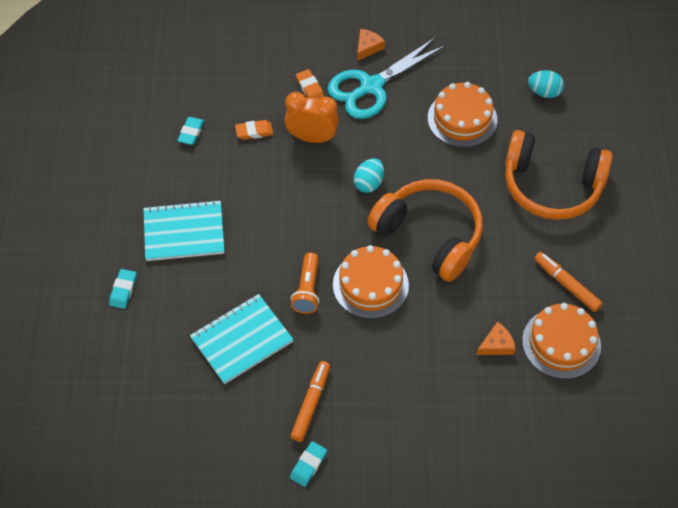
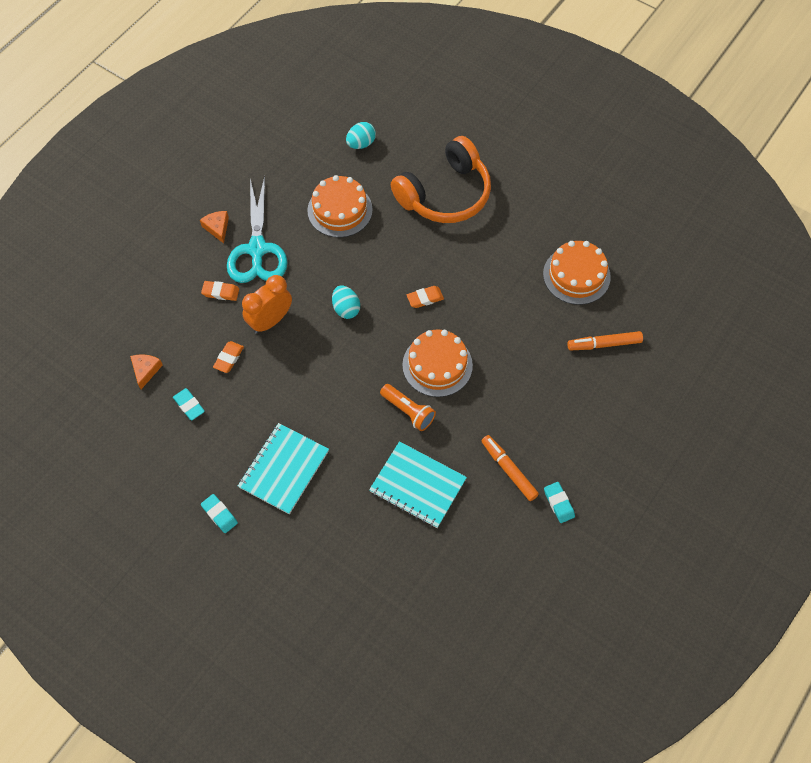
camera: 55 degrees left, 5 degrees up
(123, 290) = (303, 549): turquoise eraser -> turquoise eraser (219, 514)
(241, 340) = (417, 485): turquoise notebook -> turquoise notebook turned 60 degrees counterclockwise
(429, 235) = (425, 298): orange headphones -> orange eraser
(496, 345) = (548, 316): orange cheese -> orange cheese (145, 370)
(566, 285) = (533, 240): orange marker -> orange marker (604, 344)

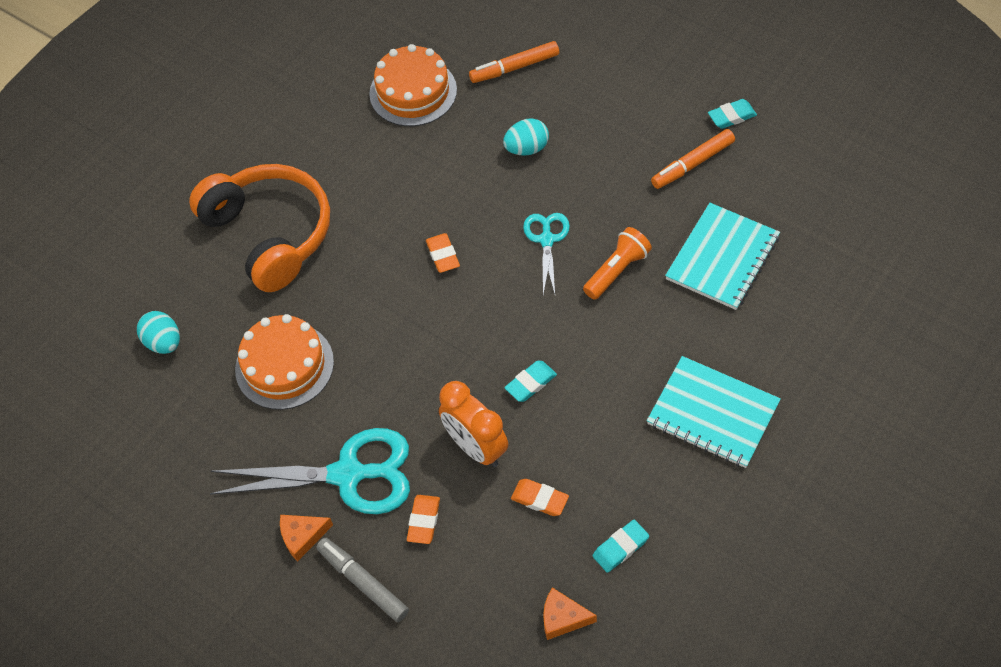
camera: 85 degrees left, 5 degrees down
(183, 261) = (363, 582): none -> grey marker
(219, 514) = (788, 490): turquoise eraser -> turquoise eraser (531, 383)
(346, 309) = (457, 350): turquoise egg -> turquoise egg (527, 148)
(437, 365) = (547, 240): orange cake -> turquoise scissors
(604, 344) = (514, 68): orange marker -> orange marker turned 75 degrees clockwise

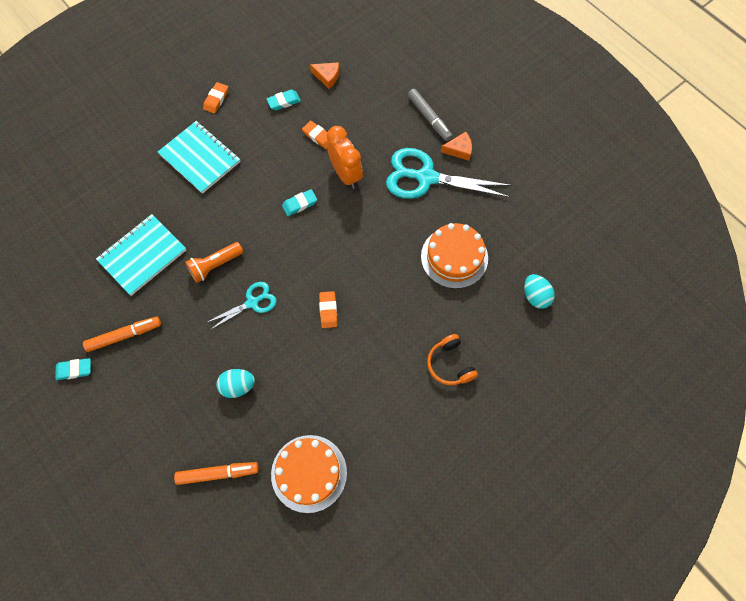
camera: 170 degrees left, 10 degrees up
(269, 234) = (450, 364): orange headphones -> orange headphones, size x0.48
(424, 521) = (387, 141): orange eraser -> orange eraser (216, 99)
(547, 240) = (252, 302): turquoise scissors -> turquoise scissors turned 135 degrees counterclockwise

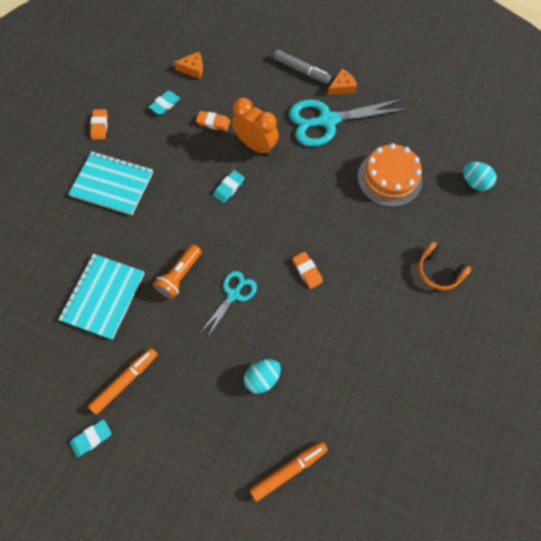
camera: 25 degrees left, 0 degrees up
(309, 473) = (372, 427): orange cake -> none

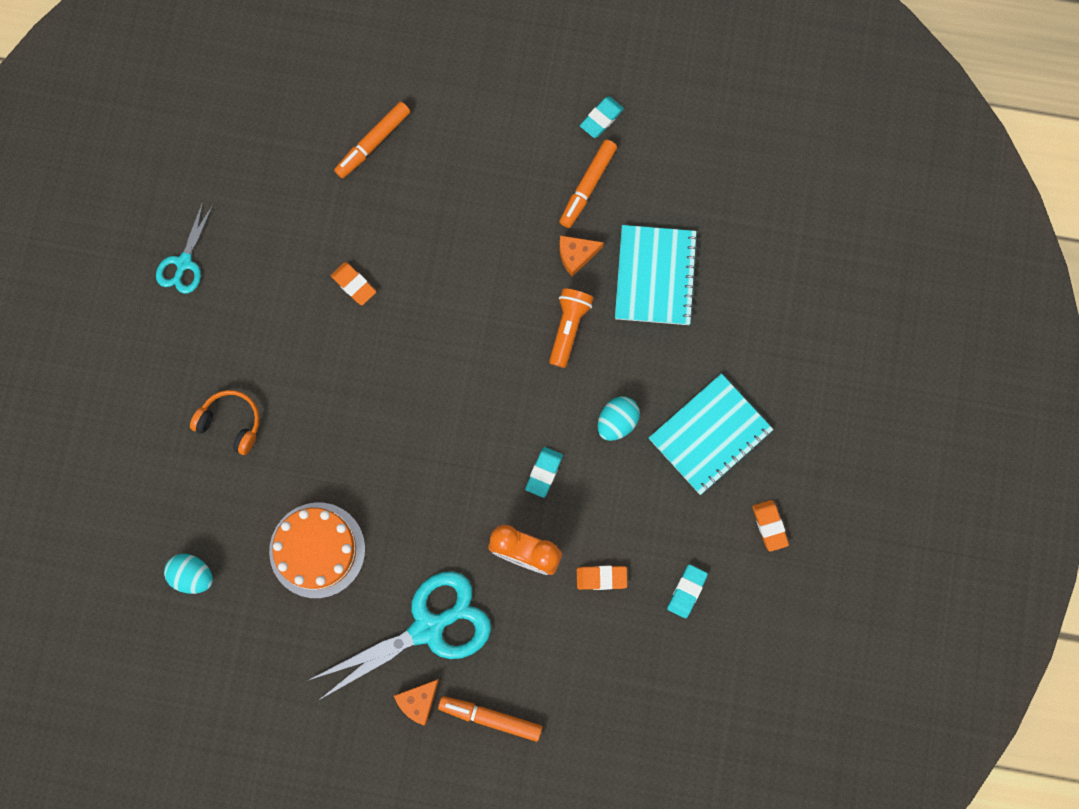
camera: 165 degrees right, 10 degrees up
(112, 184) = (710, 435): turquoise notebook -> turquoise notebook turned 45 degrees counterclockwise
(193, 69) = (667, 673): orange cheese -> orange cheese (576, 255)
(233, 294) = (491, 322): turquoise scissors -> turquoise scissors (184, 263)
(262, 378) = (427, 231): turquoise egg -> turquoise egg (617, 422)
(302, 71) = (490, 718): grey marker -> orange marker
(307, 271) = (404, 377): orange eraser -> orange eraser (354, 284)

